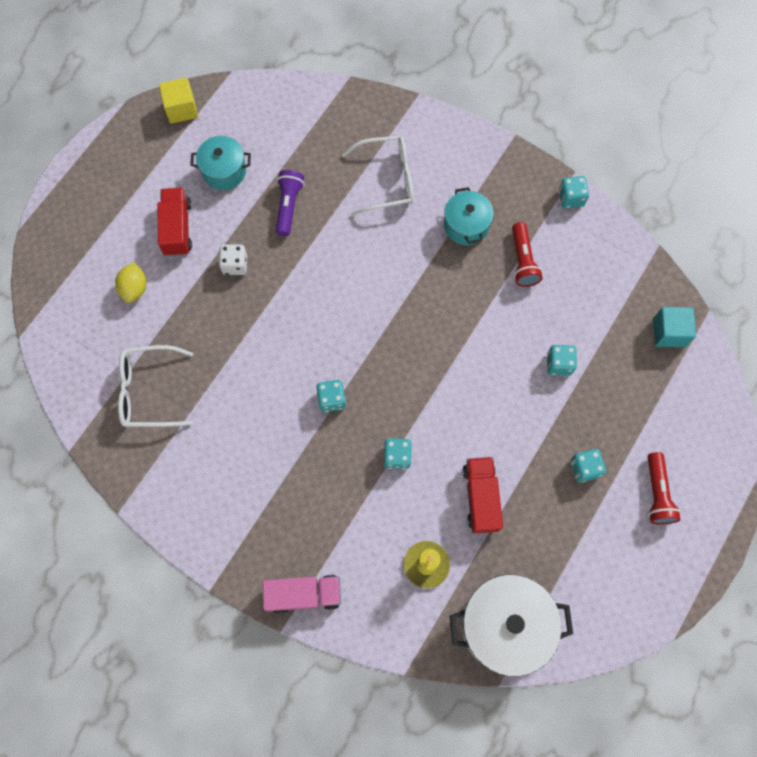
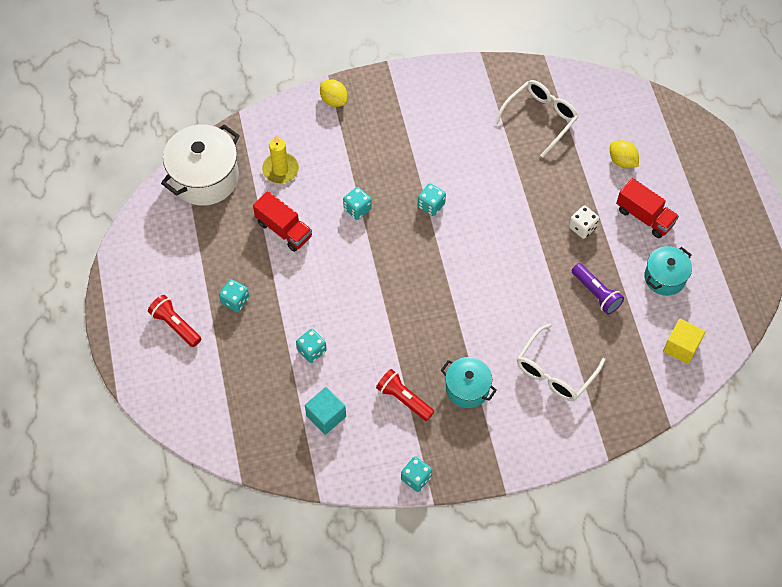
camera: 135 degrees right, 10 degrees down
(181, 109) = (746, 292): yellow cube -> yellow cube (681, 347)
(304, 594) = (334, 100): pink truck -> yellow lemon
(669, 332) = (256, 439): turquoise cube -> turquoise cube (326, 416)

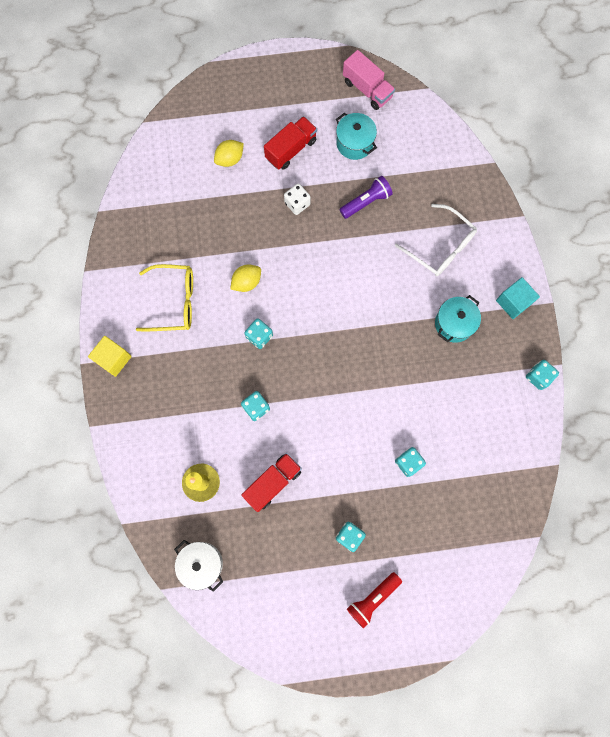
camera: 85 degrees left, 15 degrees up
(205, 178) = (201, 563): white pot -> white pot, size x0.59
(326, 416) = (476, 453): turquoise cube -> turquoise cube (513, 302)
(334, 100) = (122, 422): yellow lemon -> yellow lemon (247, 282)
(404, 399) = (462, 381): red flashlight -> none
(458, 129) = (174, 302): none -> yellow glasses
(540, 118) = (172, 224): white glasses -> none
(681, 347) = (423, 141): yellow cube -> yellow cube (113, 359)
(735, 286) = (367, 89): none -> pink truck

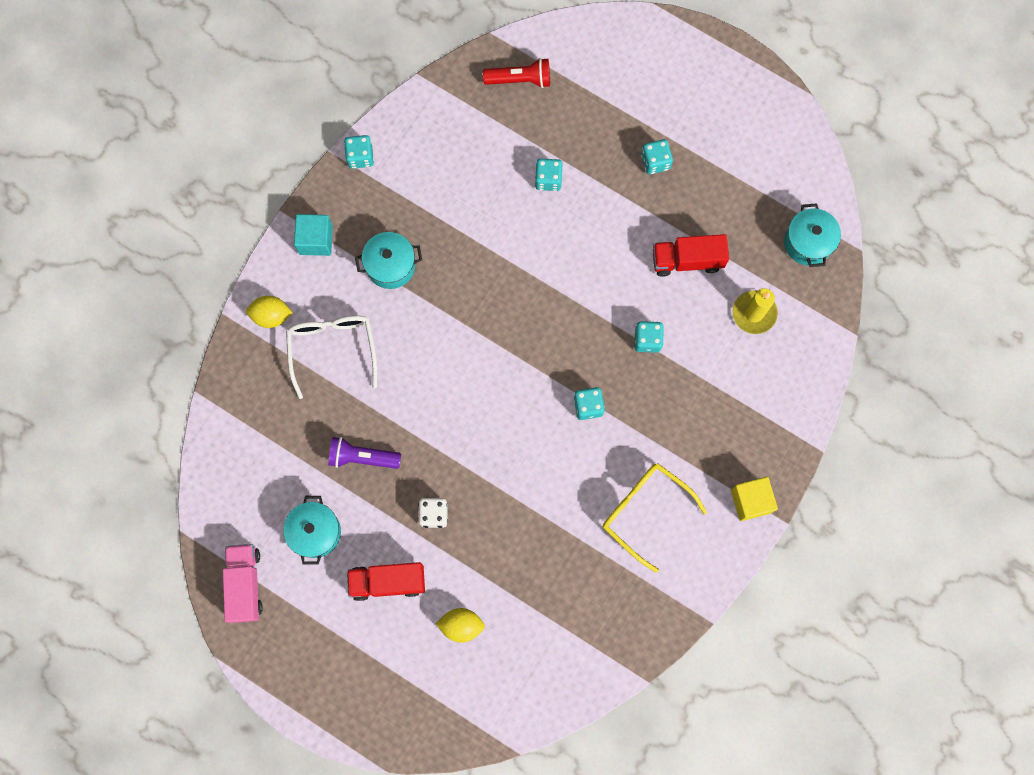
camera: 140 degrees left, 0 degrees up
(201, 563) = (807, 243): white pot -> turquoise pot
(247, 282) = (555, 472): yellow lemon -> yellow lemon (271, 316)
(372, 598) = (678, 98): red flashlight -> red flashlight (520, 79)

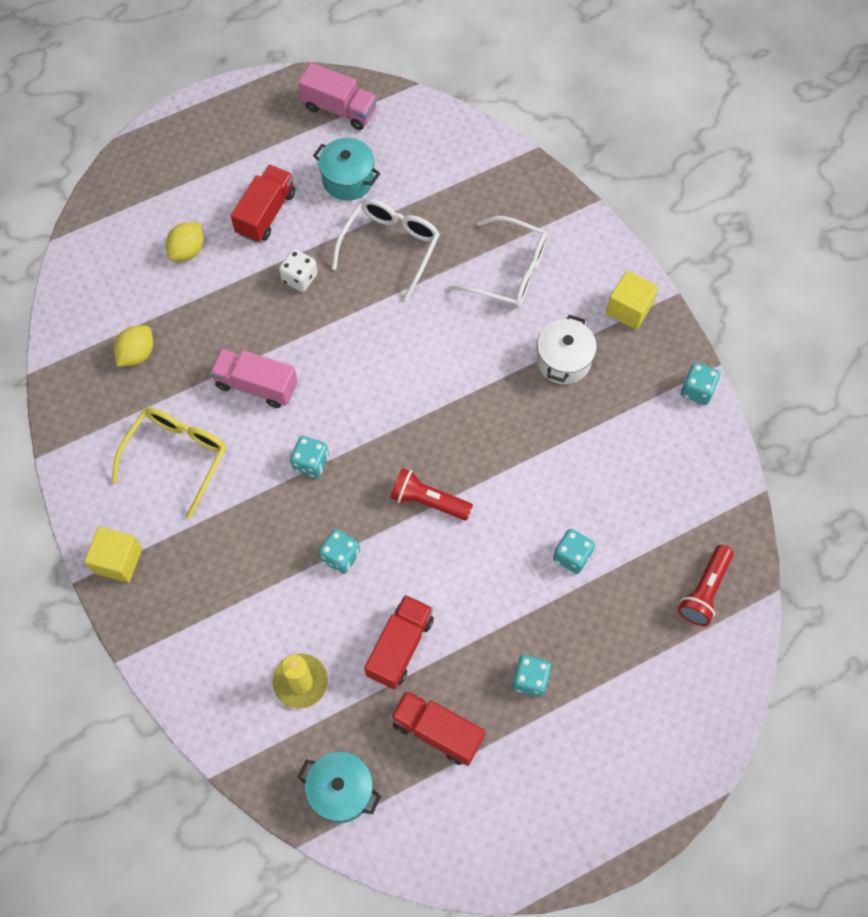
camera: 120 degrees right, 10 degrees down
(271, 316) = (573, 237): yellow lemon -> yellow lemon (137, 354)
(316, 240) = (629, 309): turquoise cube -> yellow cube
(362, 457) = (390, 247): purple flashlight -> white glasses
(391, 266) = (563, 360): turquoise pot -> white pot
(549, 488) = (256, 385): none -> pink truck
(566, 302) = (428, 501): none -> red flashlight
(644, 511) = (177, 457): yellow glasses -> yellow glasses turned 45 degrees counterclockwise
(729, 203) = (437, 731): none -> red truck

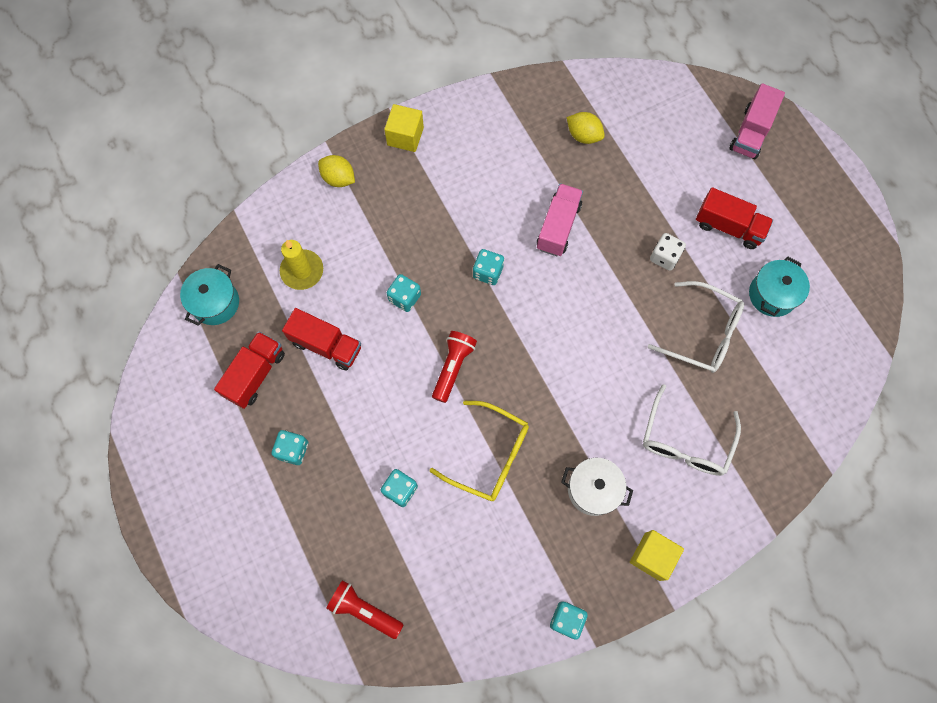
camera: 90 degrees right, 5 degrees up
(177, 457) = (492, 171): yellow glasses -> yellow glasses (489, 456)
(187, 250) = (684, 166): yellow lemon -> yellow lemon (338, 178)
(339, 109) = (850, 285): pink truck -> pink truck (751, 132)

